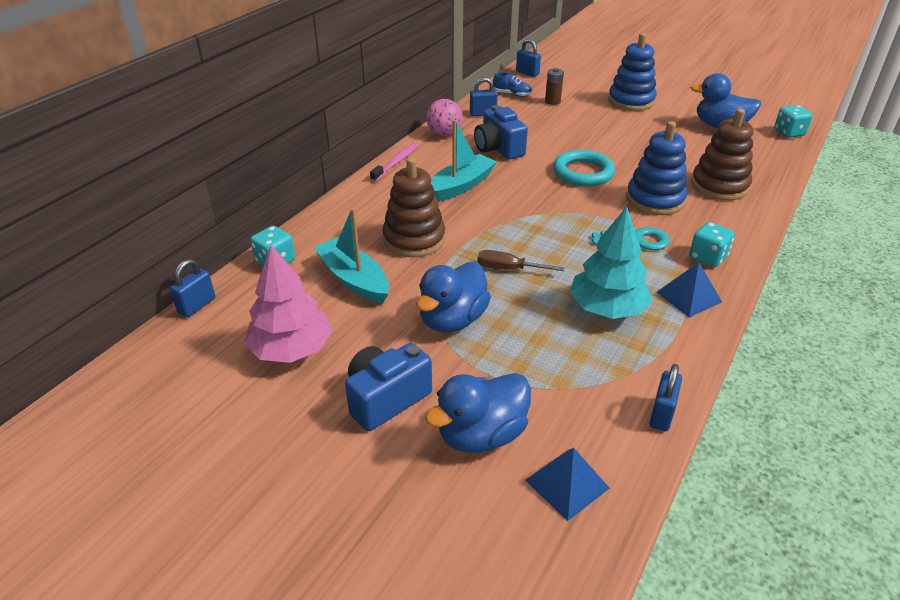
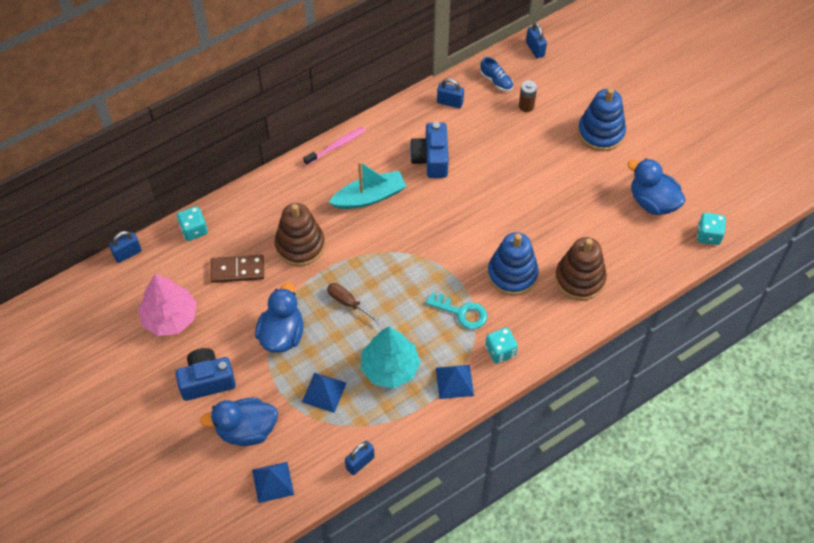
camera: 25 degrees right, 20 degrees up
(354, 279) = (237, 270): turquoise boat -> brown domino
(444, 134) = (398, 120): pink ball -> none
(452, 320) = (282, 334): blue duck -> blue duck turned 135 degrees clockwise
(551, 357) = (324, 392): none -> blue pyramid
(583, 172) = (479, 218): turquoise ring -> none

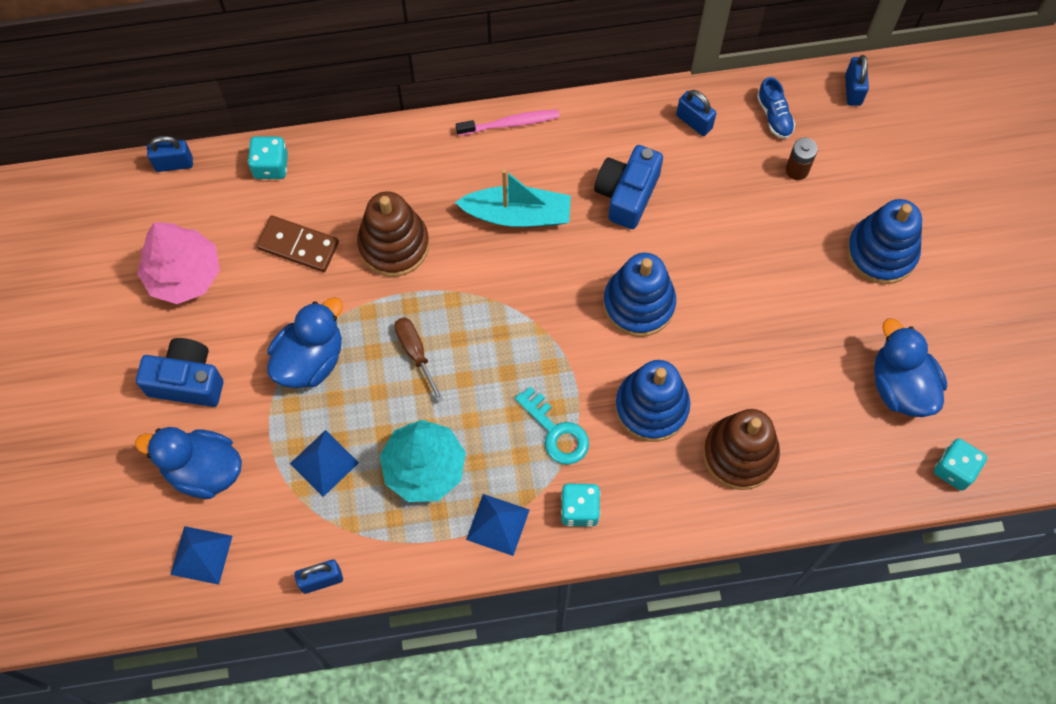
camera: 25 degrees right, 10 degrees up
(472, 218) = (639, 304): none -> blue stacking toy

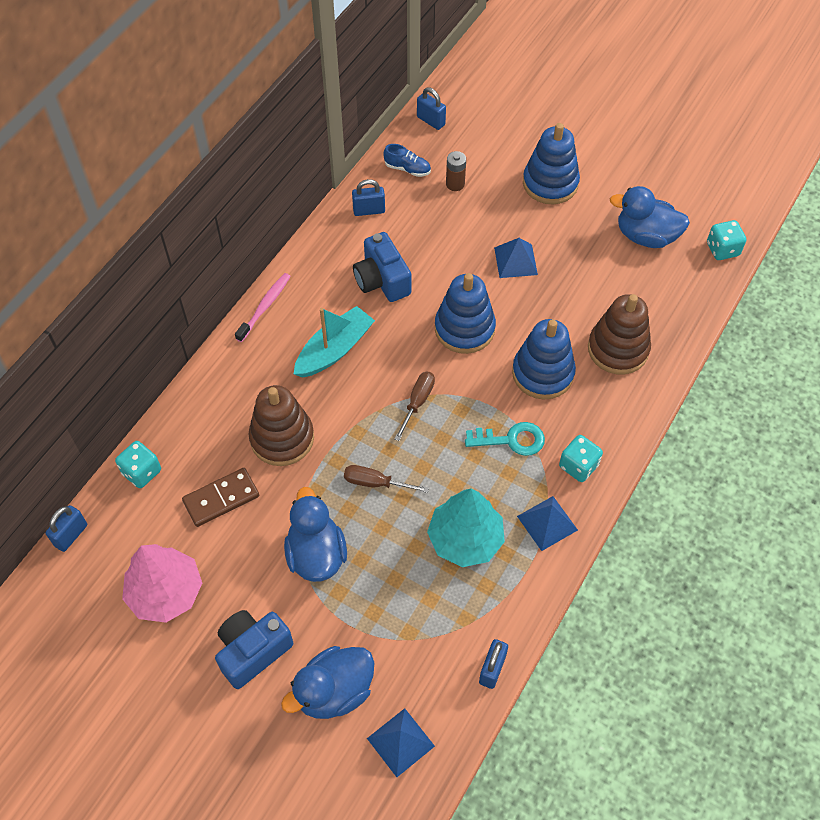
camera: 50 degrees left, 10 degrees down
(324, 463) = (404, 602): blue pyramid -> blue pyramid (516, 261)
(524, 324) = (417, 403): none -> brown screwdriver

